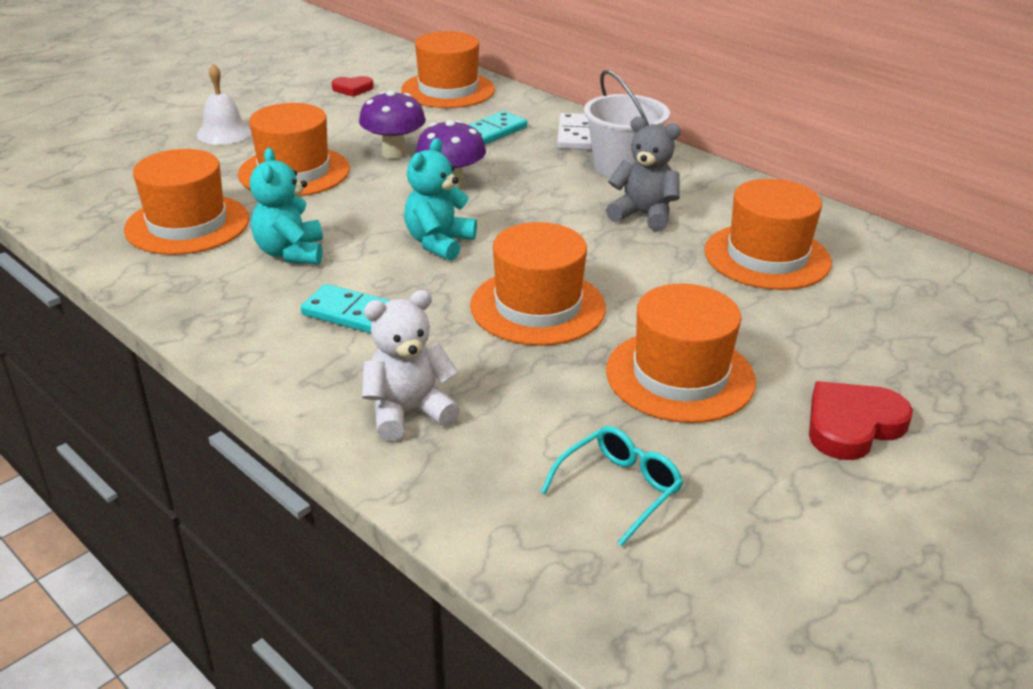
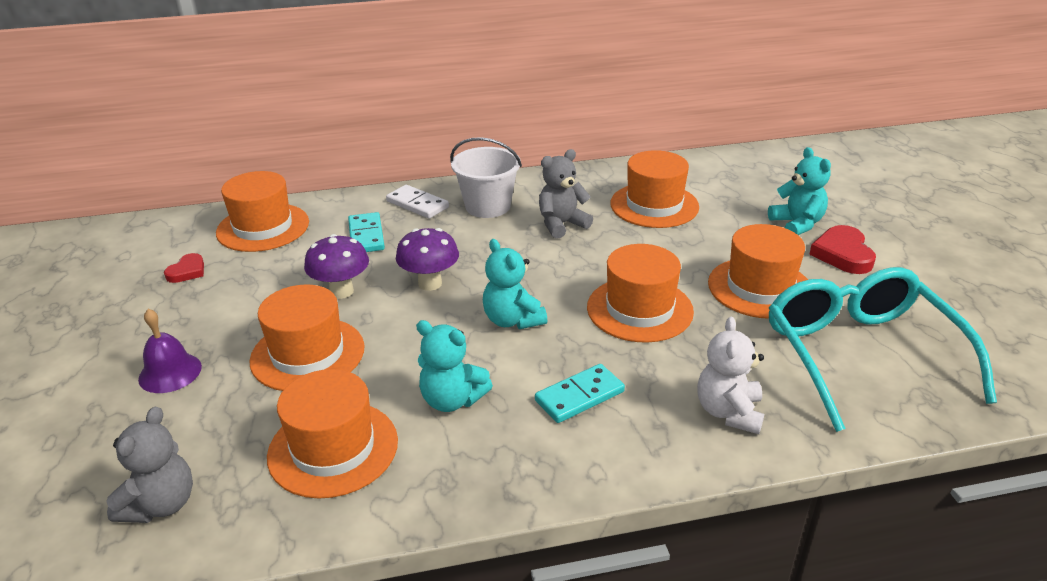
camera: 55 degrees left, 0 degrees up
(83, 186) = (161, 504): none -> grey teddy bear
(224, 133) = (170, 372): white bell -> purple bell
(619, 489) = (860, 355): turquoise glasses -> turquoise glasses, size x2.34
(877, 370) = (797, 224): none -> turquoise teddy bear

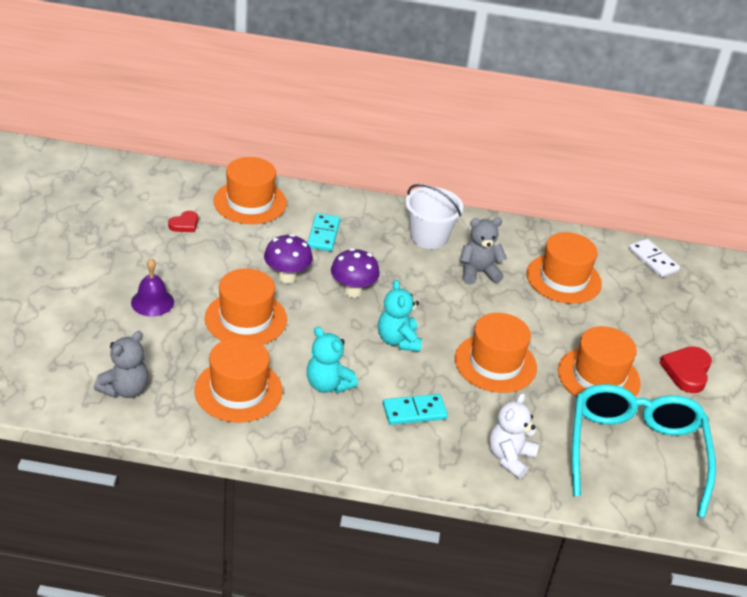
camera: 15 degrees right, 5 degrees up
(417, 204) = (374, 218): white domino -> white domino (652, 260)
(797, 224) = (670, 334): turquoise teddy bear -> none

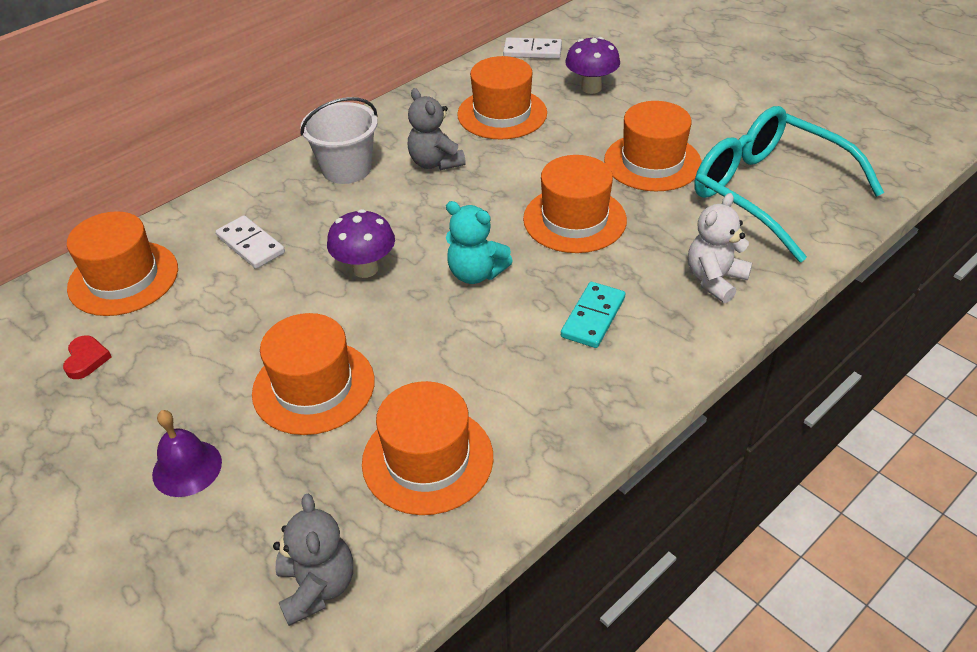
camera: 45 degrees left, 5 degrees up
(287, 277) = (284, 312): purple mushroom -> purple mushroom (591, 88)
(323, 234) = (251, 245): turquoise domino -> white domino
(328, 384) = (491, 368): turquoise teddy bear -> none
(478, 272) = (435, 163): grey teddy bear -> grey teddy bear turned 60 degrees counterclockwise
(509, 458) = (715, 280): white teddy bear -> white teddy bear turned 60 degrees clockwise
(687, 371) = (690, 107): red heart -> none

